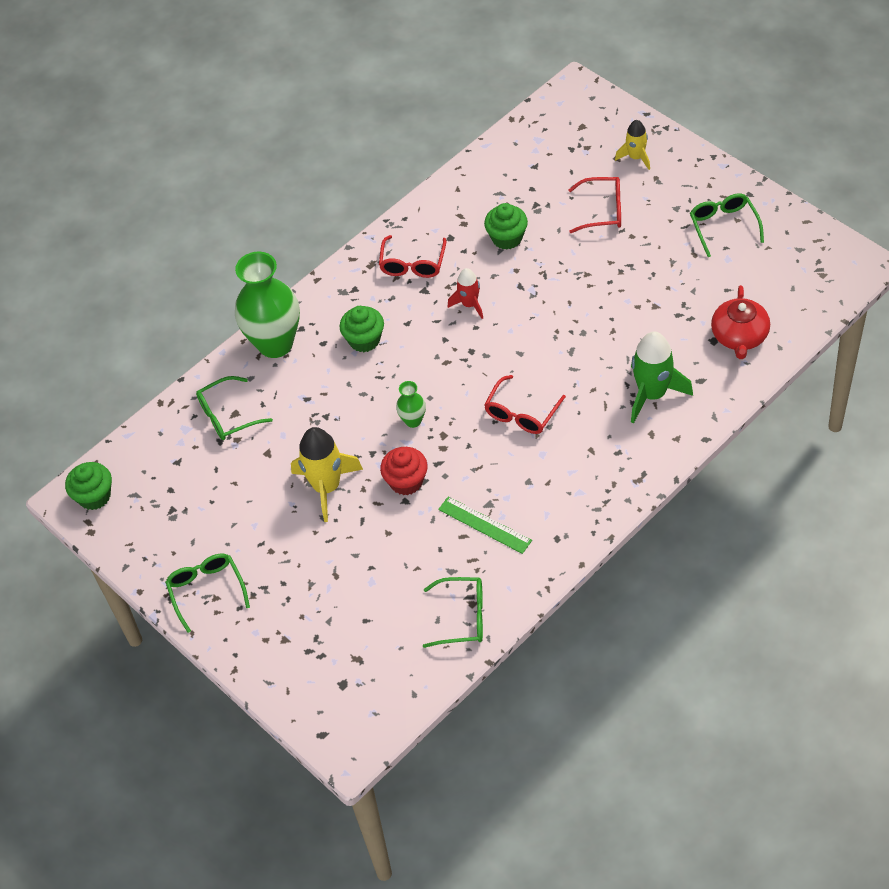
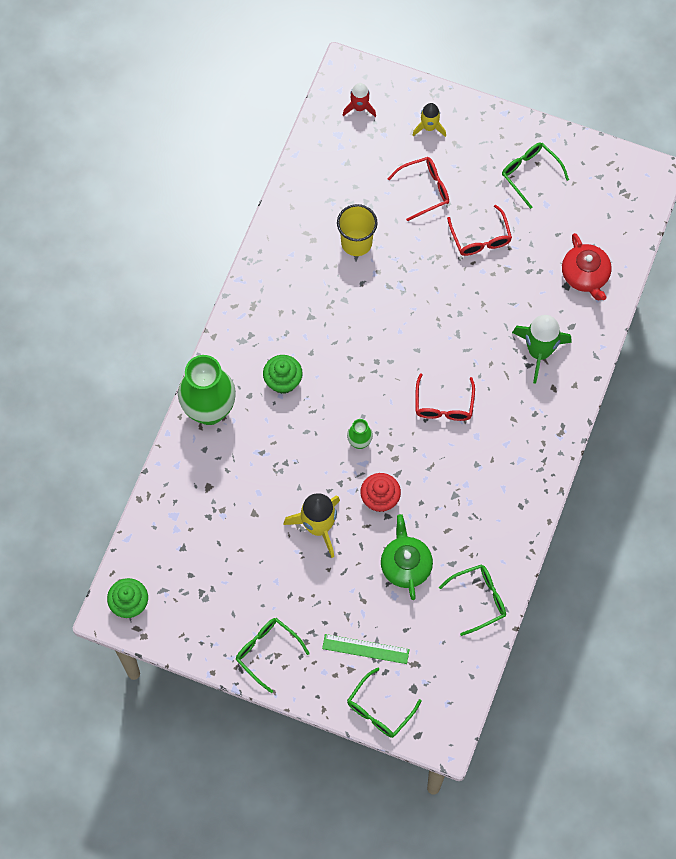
camera: 30 degrees left, 15 degrees up
(227, 416) = (203, 491): green glasses -> green glasses (379, 710)
(400, 555) = (406, 565): none -> green teapot
(412, 264) = (289, 294): red glasses -> red glasses (480, 238)
(469, 304) = (355, 318): red rocket -> red rocket (359, 107)
(484, 525) = (460, 514): green ruler -> green ruler (365, 649)
(507, 238) = (356, 242): green cupcake -> yellow cup

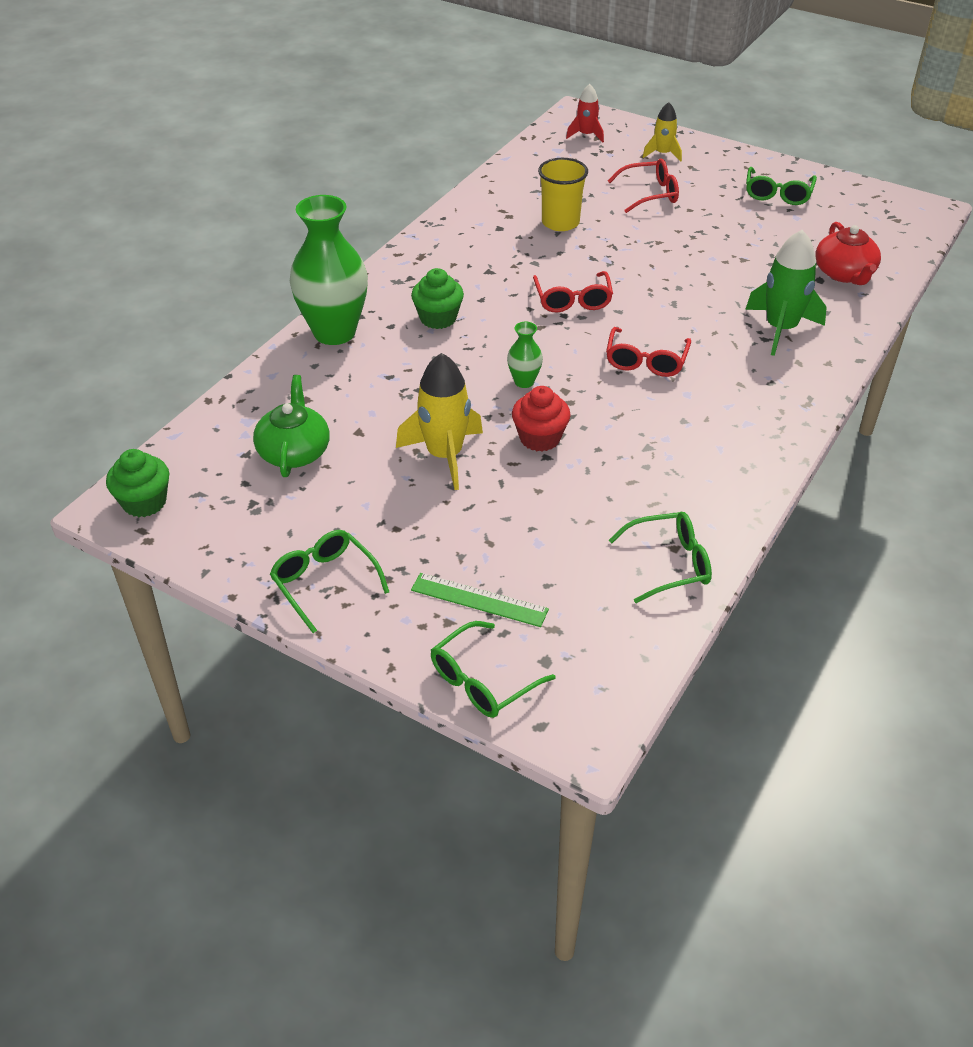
camera: 10 degrees right, 25 degrees down
(406, 565) = (563, 511): green teapot -> green teapot (294, 452)
(480, 238) = (713, 233): red glasses -> red glasses (572, 300)
(530, 173) = (778, 194): green glasses -> green glasses turned 135 degrees counterclockwise

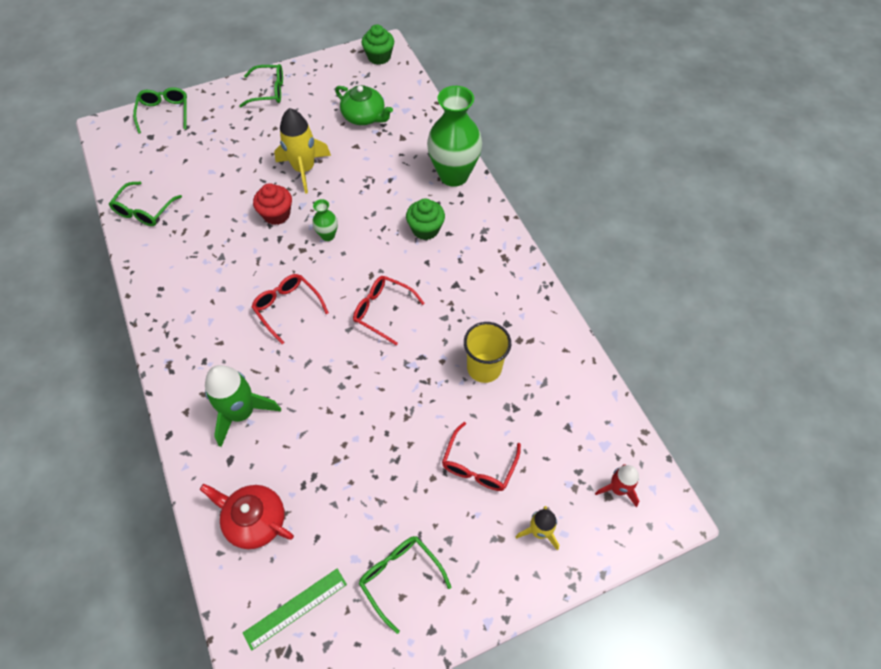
camera: 125 degrees right, 15 degrees up
(479, 600) = (203, 133): green ruler -> green ruler (295, 608)

